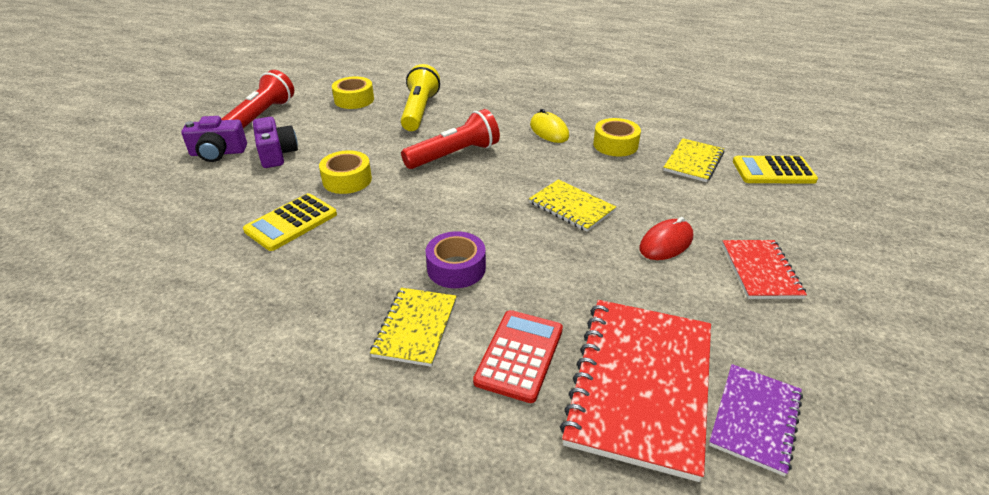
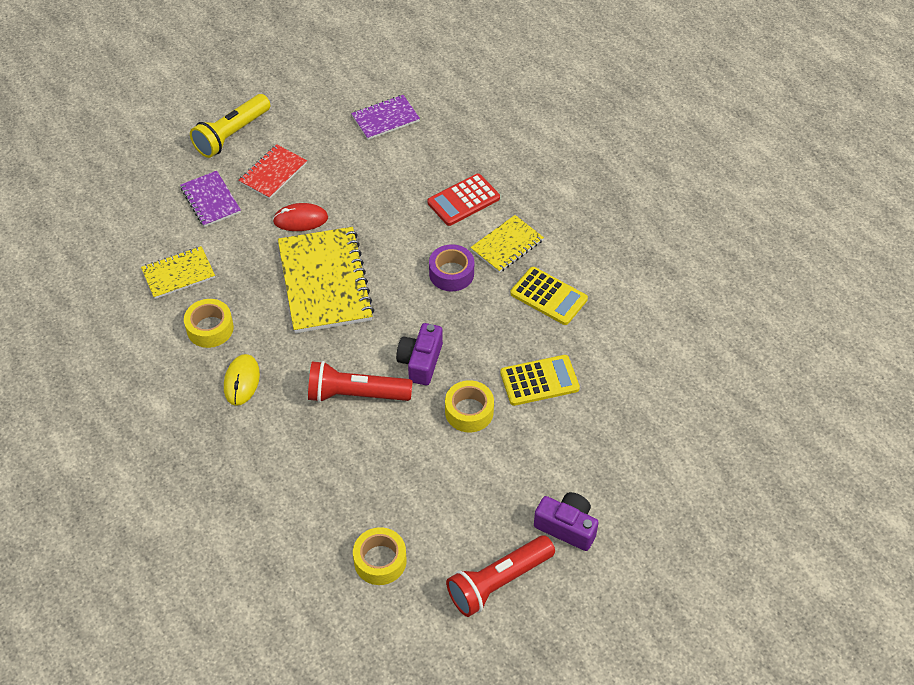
camera: 145 degrees left, 15 degrees up
(276, 154) = (512, 491): purple camera -> purple camera (421, 361)
(419, 111) = (329, 492): yellow flashlight -> yellow flashlight (231, 135)
(571, 207) = (325, 282): yellow notebook -> yellow notebook, size x1.84
(640, 385) = (419, 157): red notebook -> none
(767, 218) = (210, 200): none -> purple notebook
(773, 171) = (137, 232): yellow calculator -> yellow calculator (548, 296)

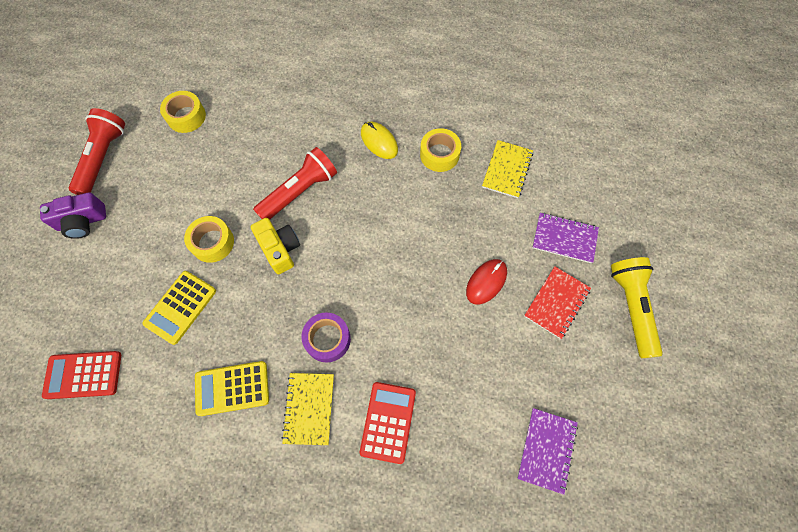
camera: 135 degrees right, 15 degrees up
(273, 173) = (556, 303): red notebook -> red notebook turned 45 degrees clockwise
(325, 282) = (409, 249): yellow notebook -> none
(421, 361) = (280, 249): purple camera -> yellow camera
(653, 390) = (83, 375): none -> red calculator

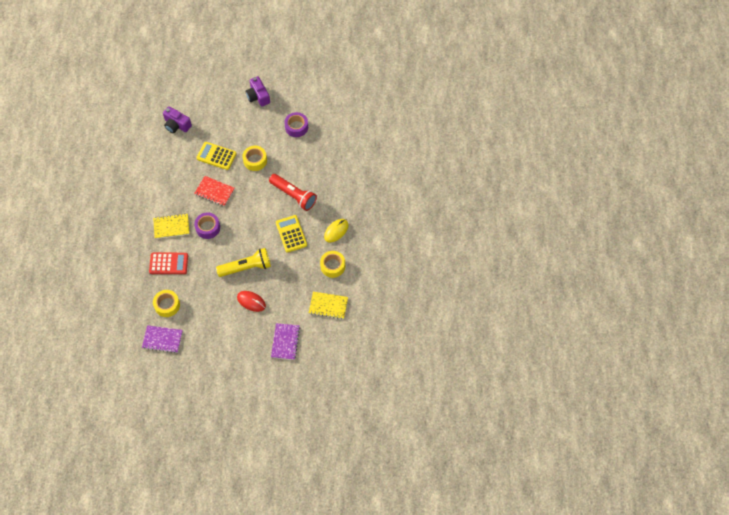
camera: 80 degrees right, 5 degrees down
(83, 375) = (176, 125): red calculator -> purple camera
(103, 158) = (299, 93): red flashlight -> none
(169, 170) = (296, 127): none -> purple tape
(186, 116) = (335, 125): yellow tape -> yellow tape (167, 305)
(232, 388) = (177, 190): yellow calculator -> yellow calculator (291, 234)
(280, 249) = (256, 194): yellow camera -> none
(556, 303) = (243, 340): red notebook -> red notebook (214, 192)
(631, 307) = (246, 380): yellow flashlight -> yellow flashlight (246, 267)

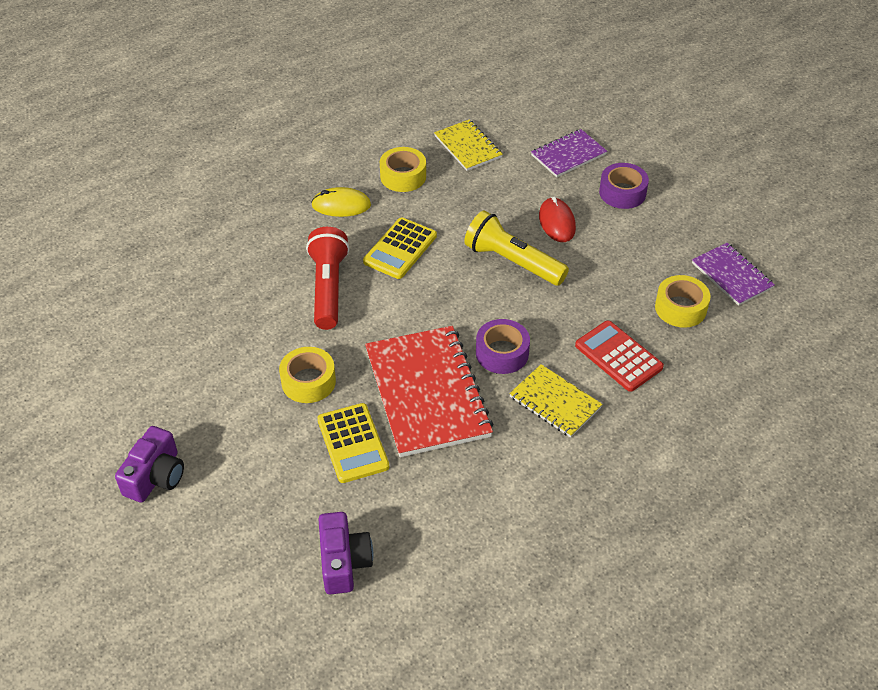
camera: 130 degrees left, 15 degrees down
(214, 192) = (427, 393): red notebook -> red notebook, size x1.84
(296, 127) = (182, 372): purple tape -> purple tape (622, 192)

